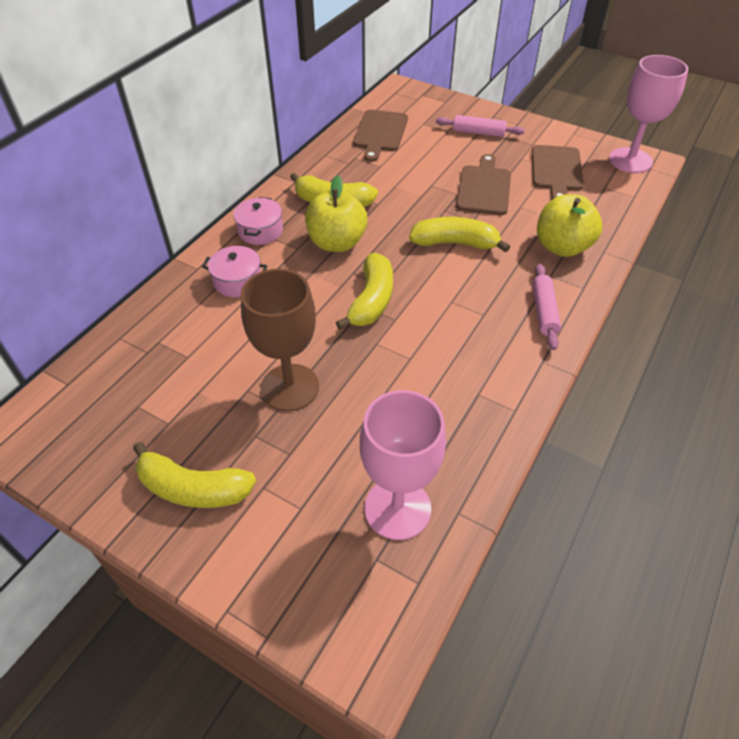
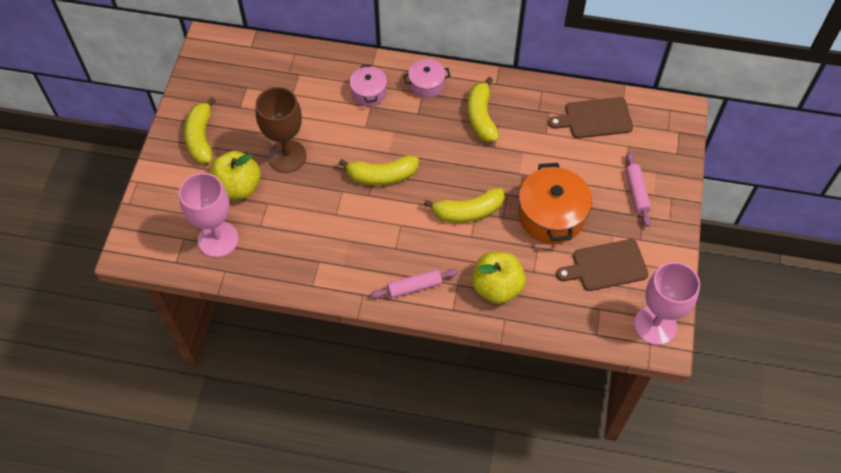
camera: 70 degrees right, 10 degrees up
(337, 243) = (434, 135): yellow apple -> yellow apple (238, 187)
(455, 243) = (468, 212): yellow banana -> yellow banana turned 90 degrees clockwise
(484, 188) = (551, 215): brown cutting board -> orange pot

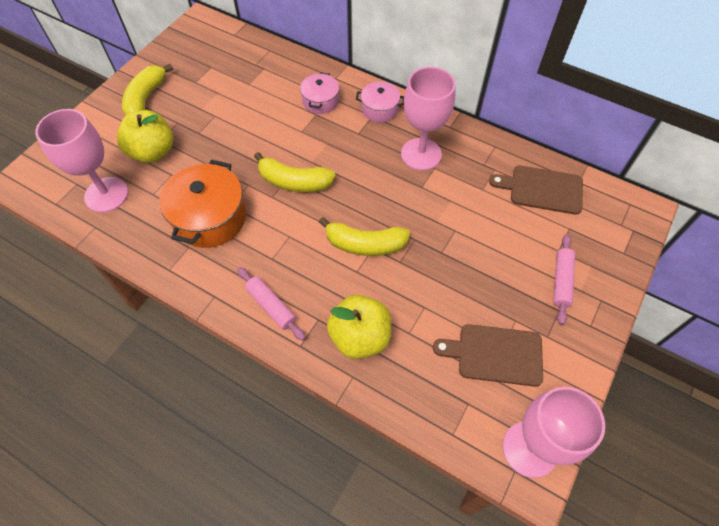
camera: 20 degrees right, 0 degrees up
(287, 156) = (213, 137): brown goblet -> none
(414, 287) = (271, 306): pink rolling pin -> pink rolling pin turned 45 degrees clockwise
(481, 117) = (421, 154): yellow banana -> pink goblet
(551, 215) = (454, 276): orange pot -> orange pot (210, 218)

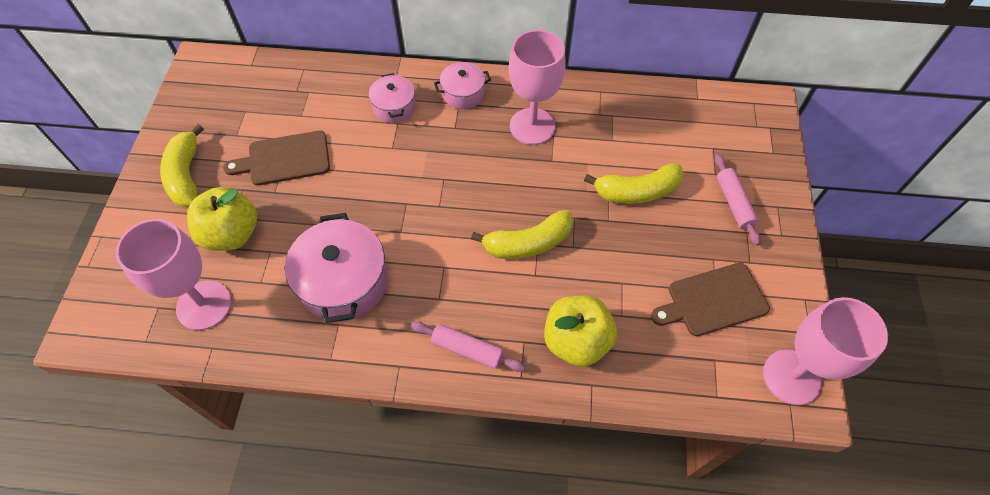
camera: 25 degrees left, 0 degrees up
(210, 218) = (344, 282): orange pot -> pink pot
(294, 182) = (415, 206): yellow banana -> yellow banana (636, 191)
(542, 189) = (668, 119): brown cutting board -> brown cutting board (285, 159)

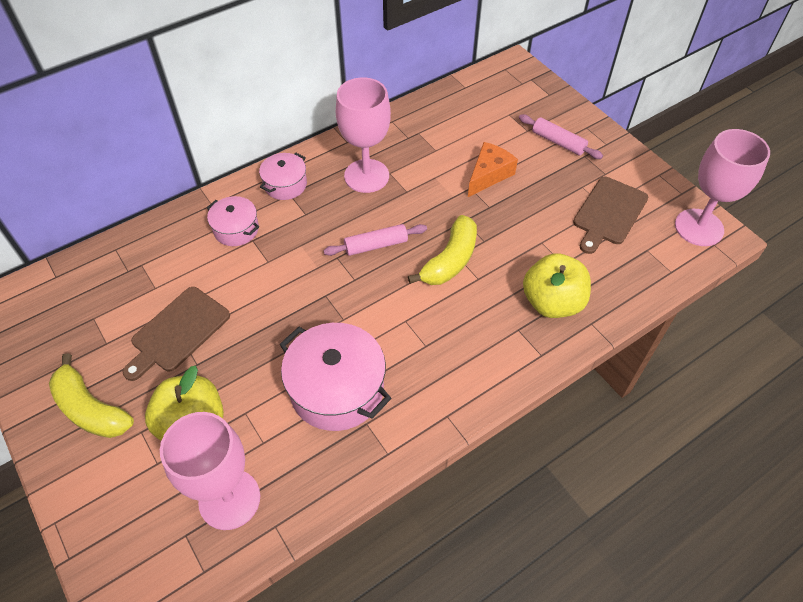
camera: 40 degrees left, 5 degrees down
(467, 350) = (484, 365): pink rolling pin -> pink rolling pin (376, 245)
(636, 191) = (488, 175): yellow banana -> orange cheese

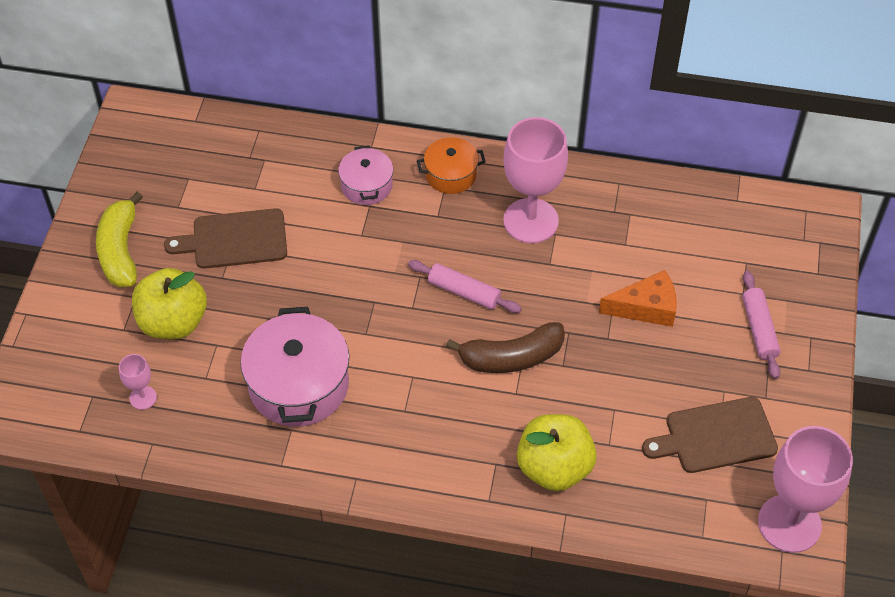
camera: 45 degrees right, 0 degrees up
(229, 499) = (143, 397): pink goblet -> pink goblet, size x0.45
(285, 185) = (451, 174): pink pot -> orange pot
(450, 260) = (511, 357): yellow banana -> brown banana

